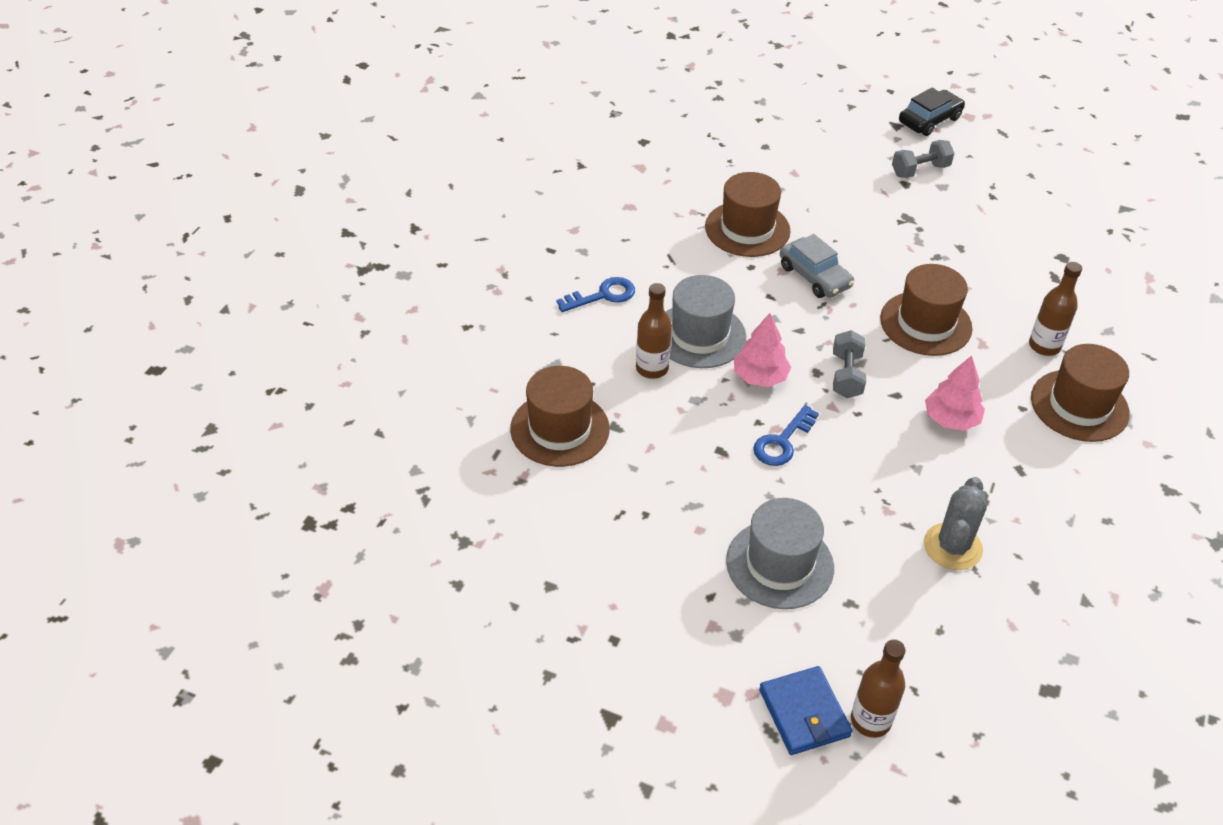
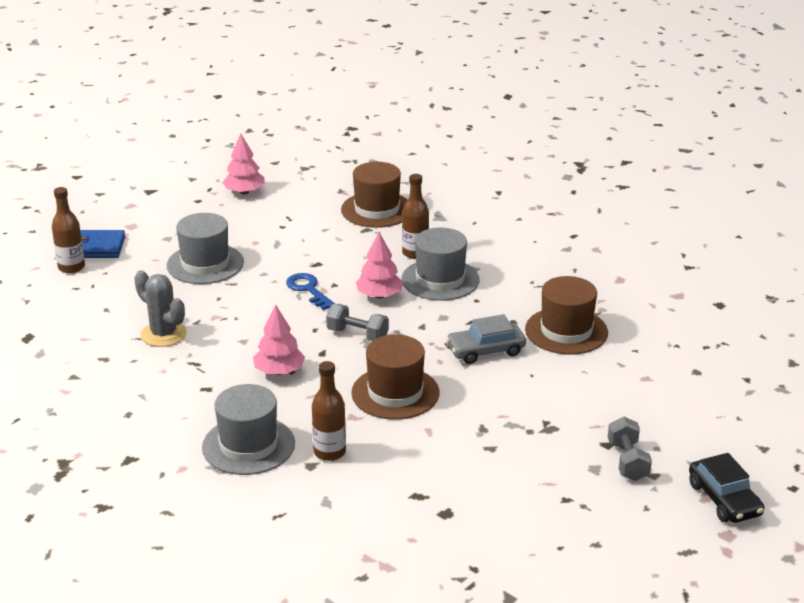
camera: 110 degrees right, 15 degrees down
(566, 590) = (244, 192): none -> pink tree
(603, 295) = (507, 248): blue key -> none
(1079, 405) = (248, 445): brown hat -> grey hat

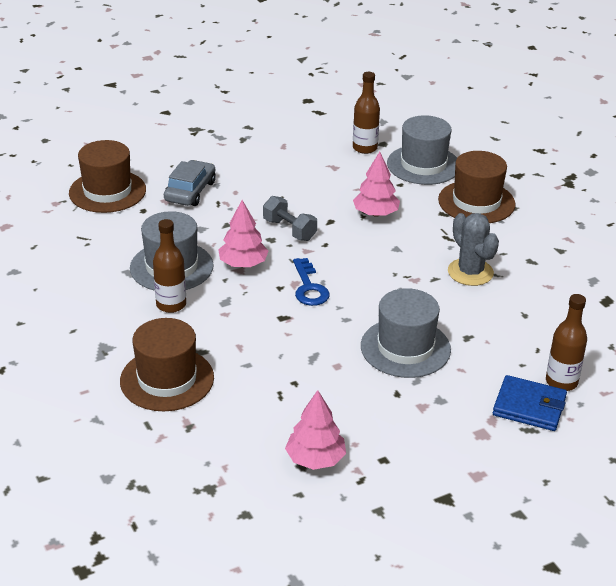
camera: 160 degrees left, 5 degrees up
(395, 393) = (290, 176): brown hat -> brown hat (476, 202)
(485, 350) = (190, 191): grey car -> grey car turned 75 degrees counterclockwise
(627, 461) = (163, 100): grey dumbbell -> none
(724, 499) = (127, 71): black car -> none

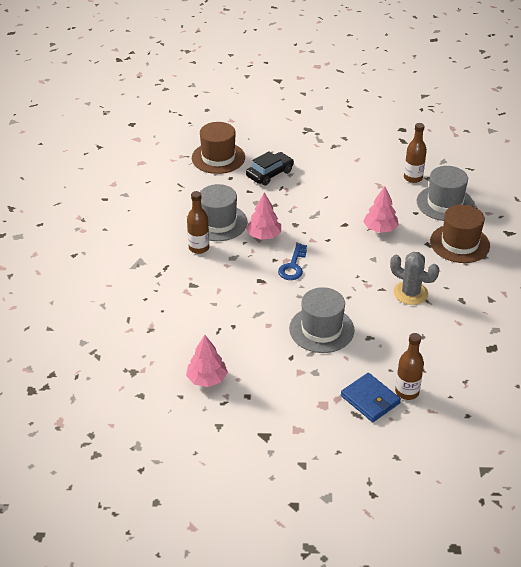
camera: 30 degrees right, 5 degrees up
(167, 379) = (160, 295): brown hat -> none
(190, 191) = (269, 174): grey car -> black car
(289, 230) = (312, 222): grey dumbbell -> none
(470, 272) = (410, 293): grey cactus -> grey cactus turned 60 degrees counterclockwise

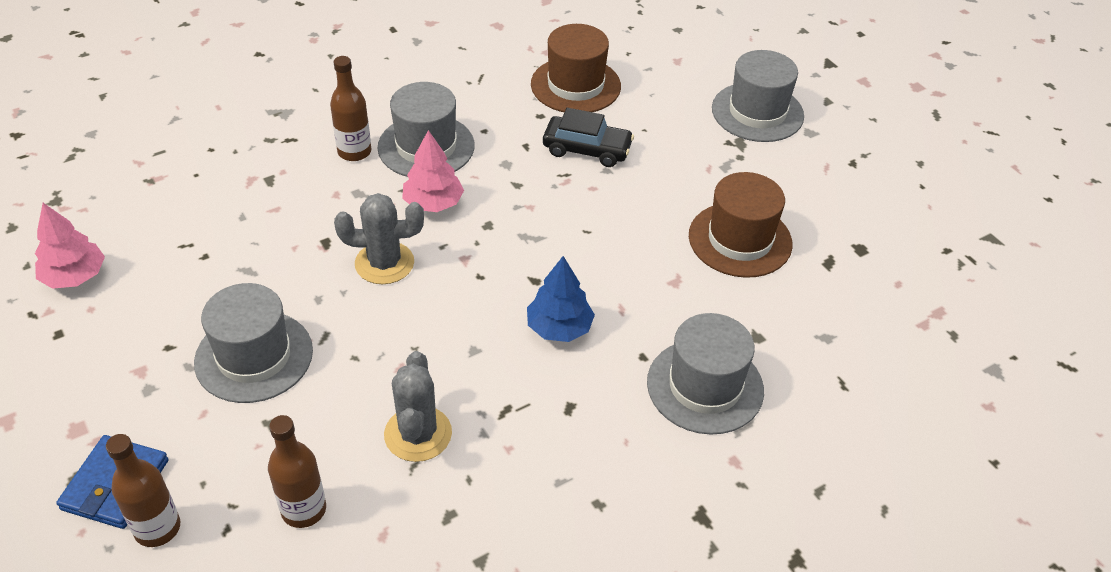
camera: 55 degrees right, 5 degrees up
(292, 115) = (757, 112): none -> grey hat
(293, 266) = (384, 263): blue key -> grey cactus
(380, 229) = (559, 328): pink tree -> blue tree
(413, 178) = (737, 315): brown bottle -> brown bottle (303, 510)
(459, 243) = (607, 452): brown hat -> brown hat (740, 240)

